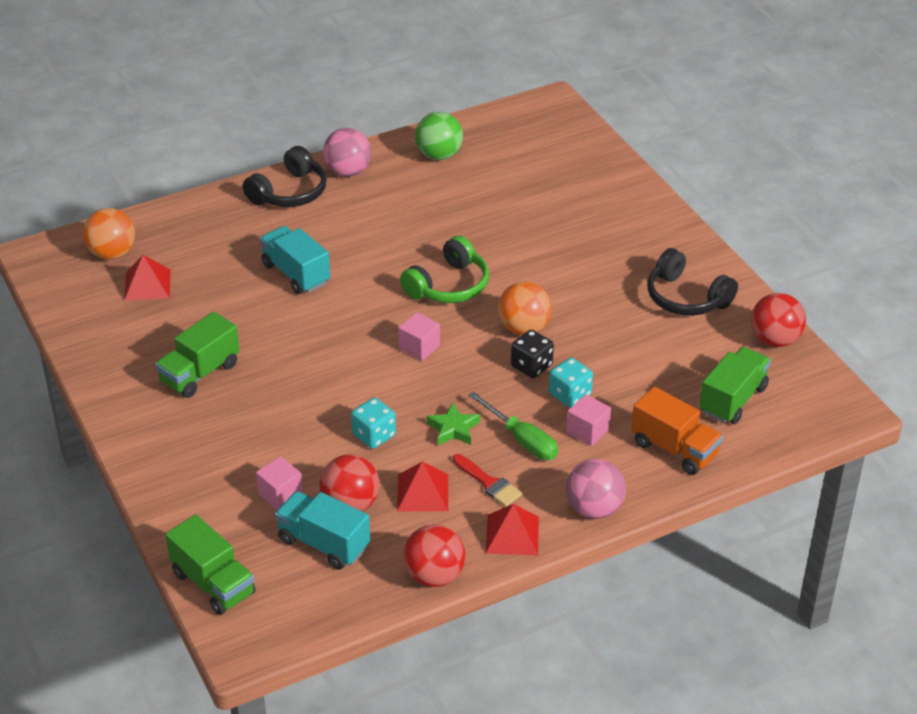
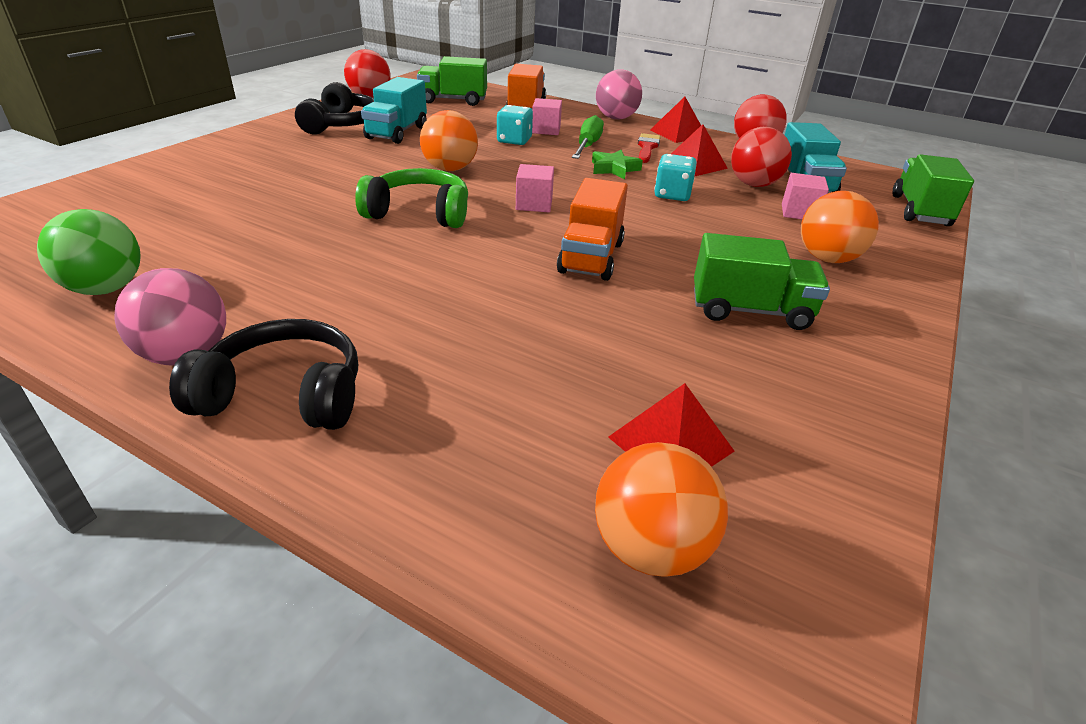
camera: 125 degrees left, 5 degrees down
(211, 455) = (827, 258): none -> orange ball
(296, 274) = (494, 311): turquoise truck -> turquoise truck (397, 133)
(317, 338) = (591, 257): none -> orange truck
(531, 366) = (498, 157): black dice -> none

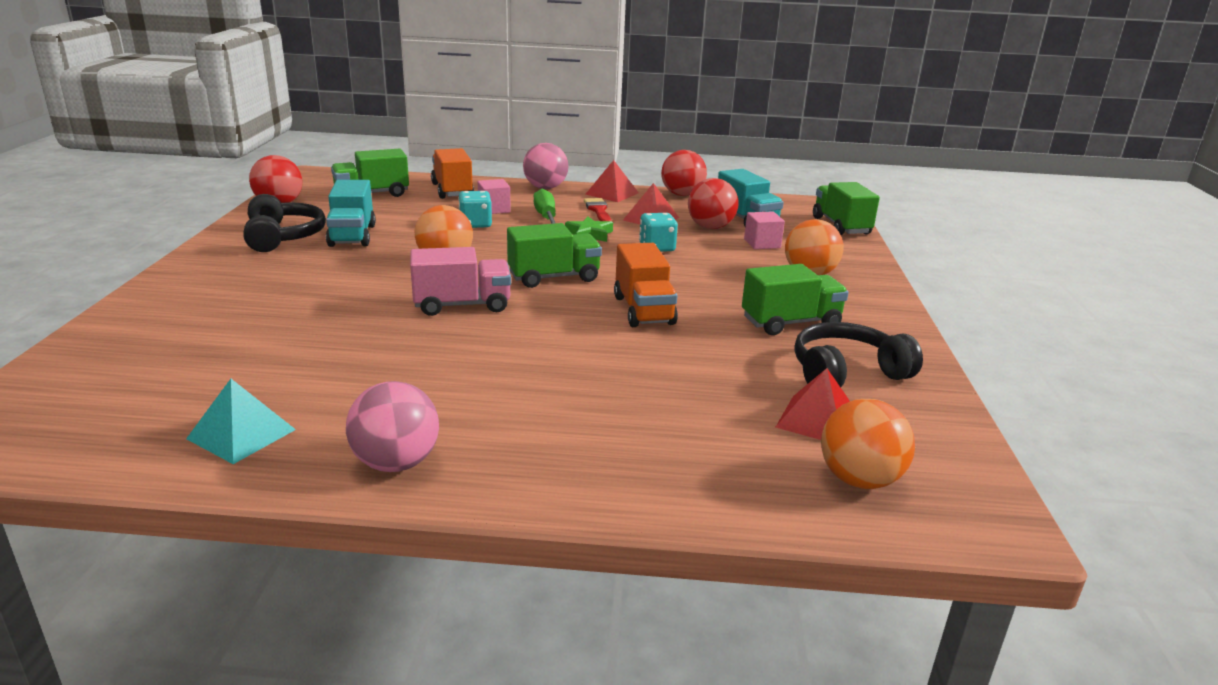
camera: 25 degrees left, 10 degrees down
(106, 289) = (241, 434): green ball -> turquoise pyramid
(284, 395) = (517, 467): black headphones -> black headphones (846, 372)
(419, 213) = (462, 305): green headphones -> pink truck
(534, 204) = (554, 277): pink cube -> green truck

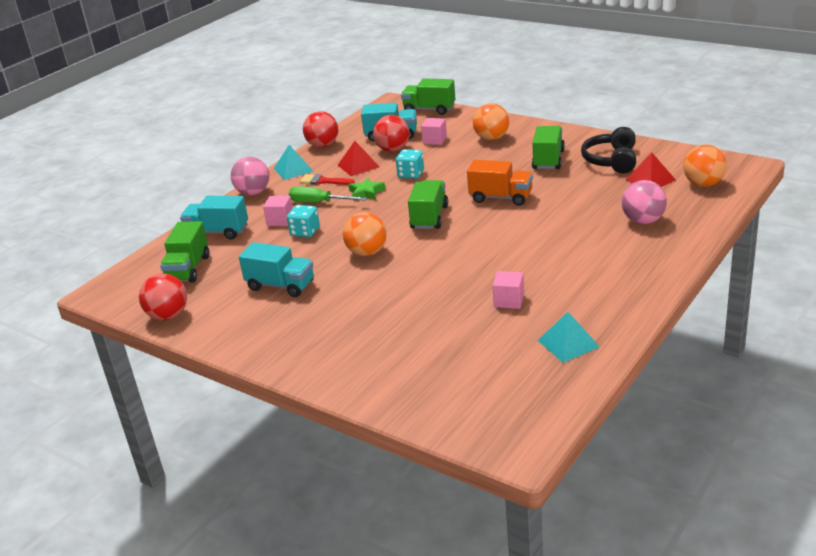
camera: 55 degrees left, 5 degrees up
(283, 237) = (254, 317): black headphones -> none
(356, 366) = (509, 300): none -> pink cube
(396, 463) = (626, 297): pink ball -> pink ball (643, 221)
(452, 190) = (217, 232): orange truck -> turquoise truck
(462, 305) = (447, 255): pink truck -> none
(612, 193) = (293, 169): red pyramid -> turquoise pyramid

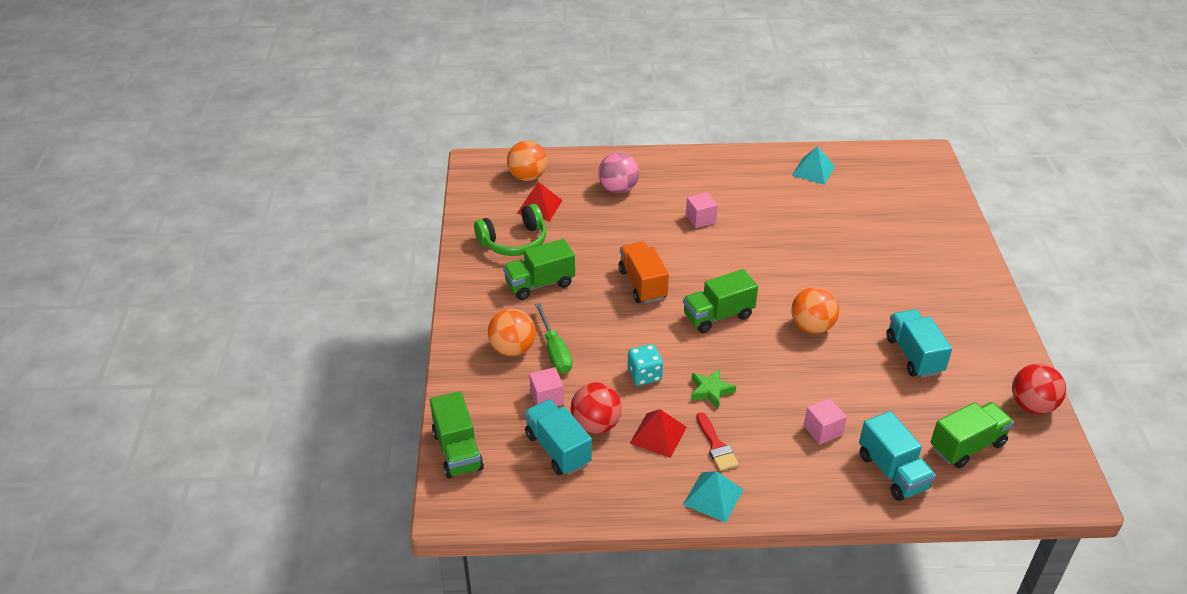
camera: 130 degrees left, 10 degrees up
(253, 193) = (794, 499): pink ball -> none
(305, 232) = (823, 394): turquoise dice -> none
(319, 203) = (763, 419): green screwdriver -> green screwdriver (555, 351)
(323, 145) = (630, 508): red ball -> none
(509, 300) = (794, 214): pink cube -> pink cube (700, 219)
(611, 160) = (514, 241): black headphones -> green headphones

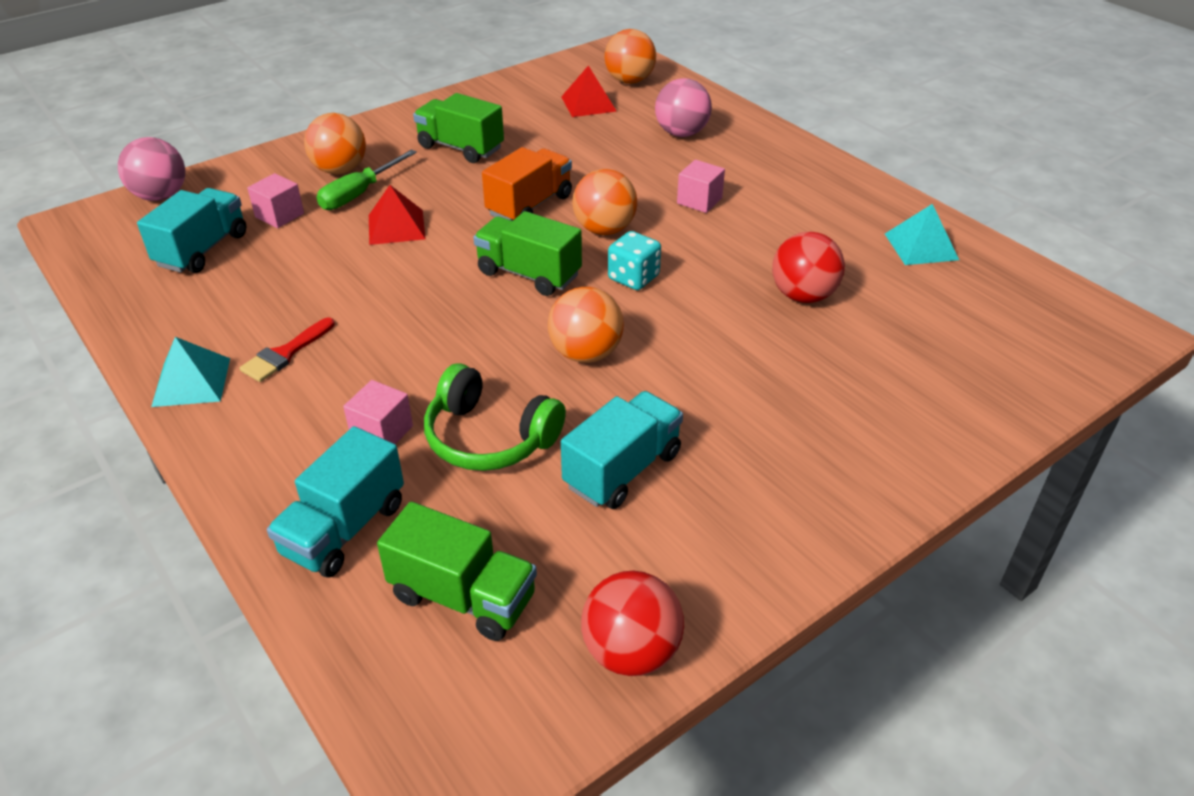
camera: 55 degrees right, 0 degrees up
(458, 451) = (161, 196): green truck -> pink ball
(514, 241) = (513, 111): green headphones -> green headphones (489, 437)
(596, 425) = (259, 259): red ball -> red ball (803, 296)
(644, 375) = (370, 261): turquoise dice -> turquoise dice (633, 278)
(658, 435) = (273, 305): red pyramid -> red pyramid (396, 227)
(697, 267) = (604, 229): none -> orange ball
(710, 391) = (383, 316): green star -> none

